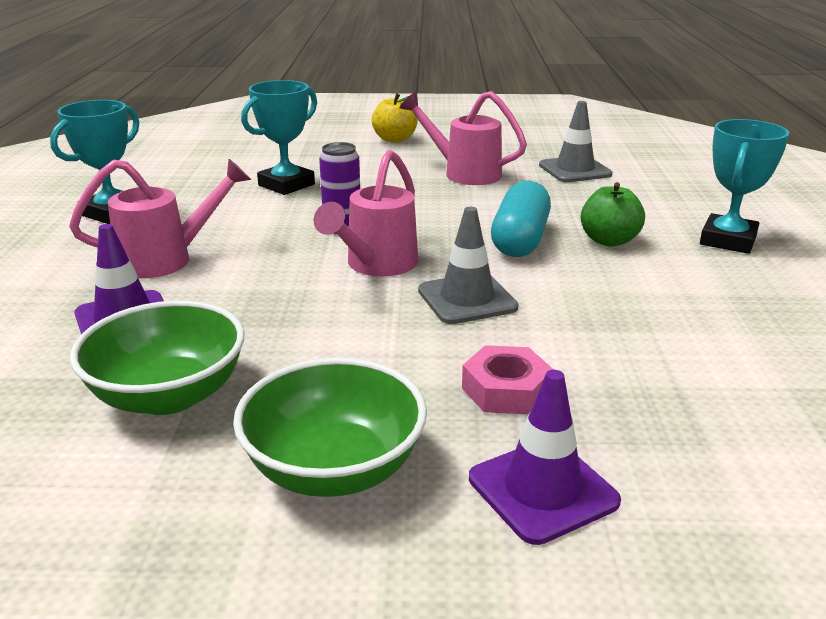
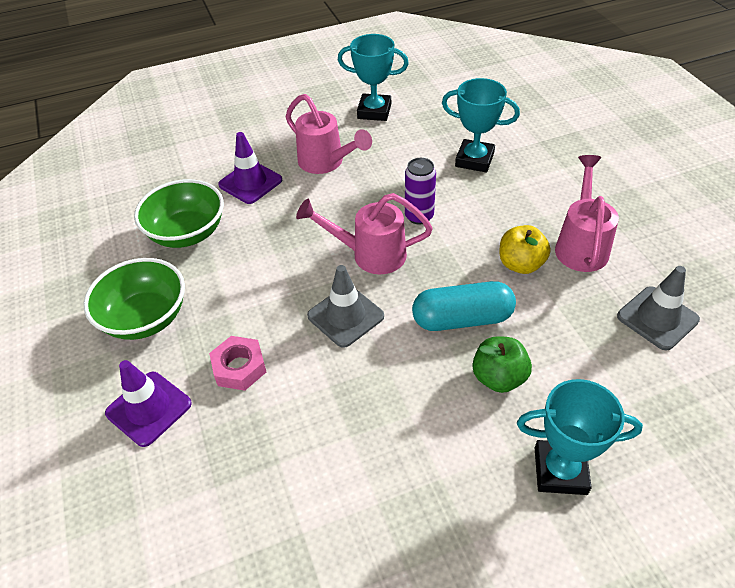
camera: 70 degrees right, 20 degrees up
(394, 139) = (626, 176): yellow apple -> yellow apple (520, 264)

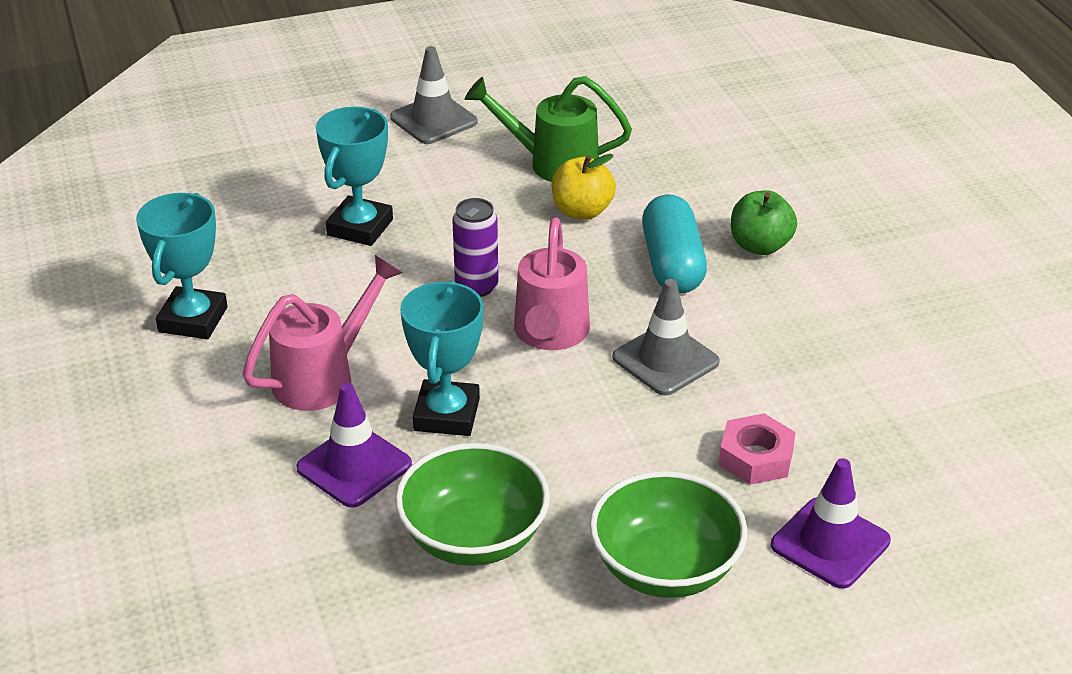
camera: 90 degrees left, 10 degrees down
(560, 471) = (872, 220): turquoise trophy -> turquoise trophy (447, 415)
(581, 244) = (552, 163): pink watering can -> green watering can
(657, 318) = (673, 132): grey traffic cone -> grey traffic cone (433, 120)

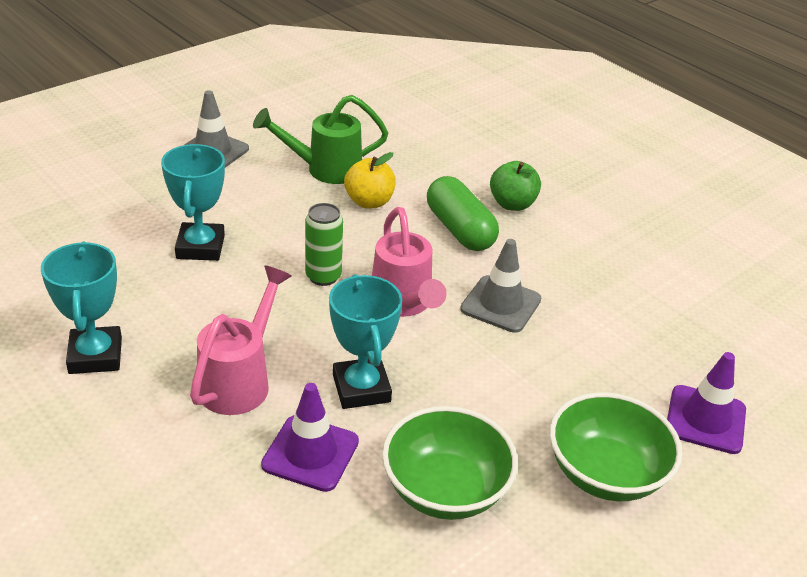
camera: 25 degrees left, 0 degrees up
(476, 286) = (323, 276): purple can -> green can
(672, 264) = (459, 229): turquoise capsule -> green capsule
(756, 457) = (612, 365): pink nut -> none

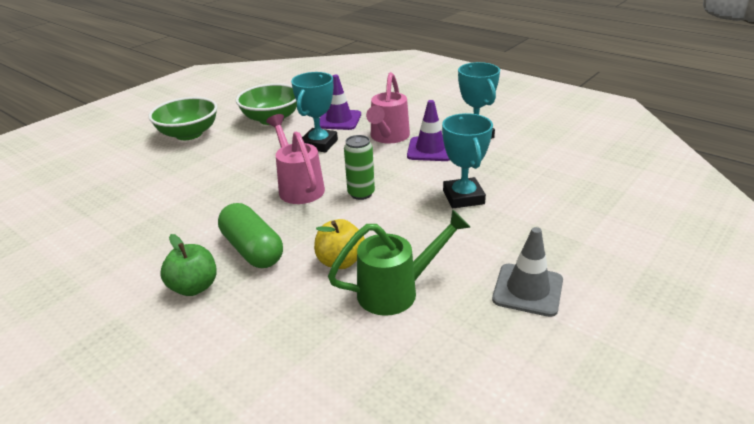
camera: 175 degrees right, 5 degrees down
(361, 388) = (319, 144): turquoise trophy -> turquoise trophy turned 45 degrees clockwise
(500, 304) = (227, 198): grey traffic cone -> none
(705, 419) = (117, 161): purple traffic cone -> purple traffic cone (430, 149)

